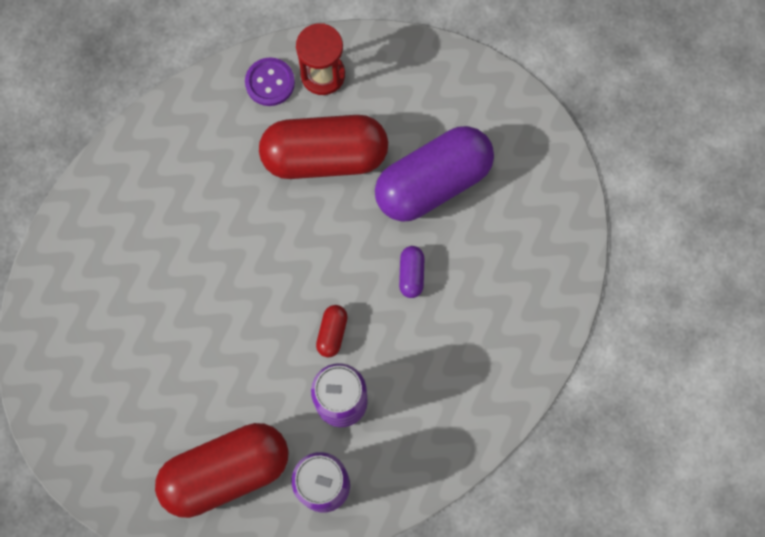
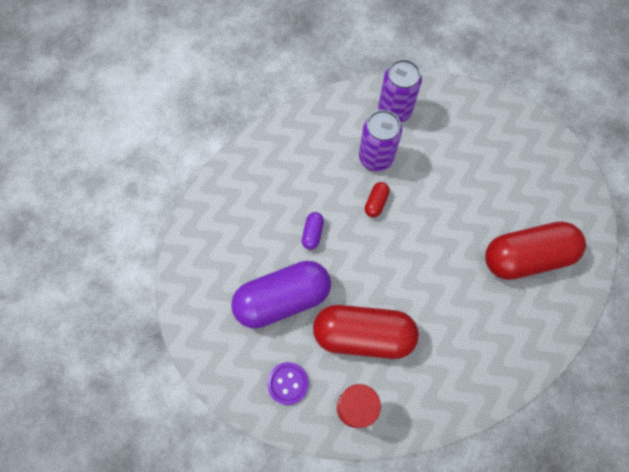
camera: 170 degrees left, 5 degrees down
(226, 472) = (457, 128): red capsule -> red capsule (526, 256)
(270, 82) = (400, 408): purple button -> purple button (288, 383)

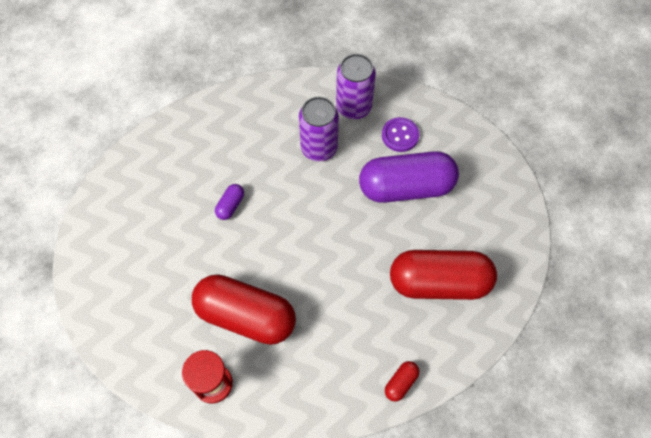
camera: 15 degrees right, 5 degrees down
(282, 299) = (179, 260): purple capsule -> purple capsule (406, 187)
(288, 383) = (155, 342): purple button -> purple button (400, 135)
(376, 202) = (304, 191): red capsule -> red capsule (401, 383)

